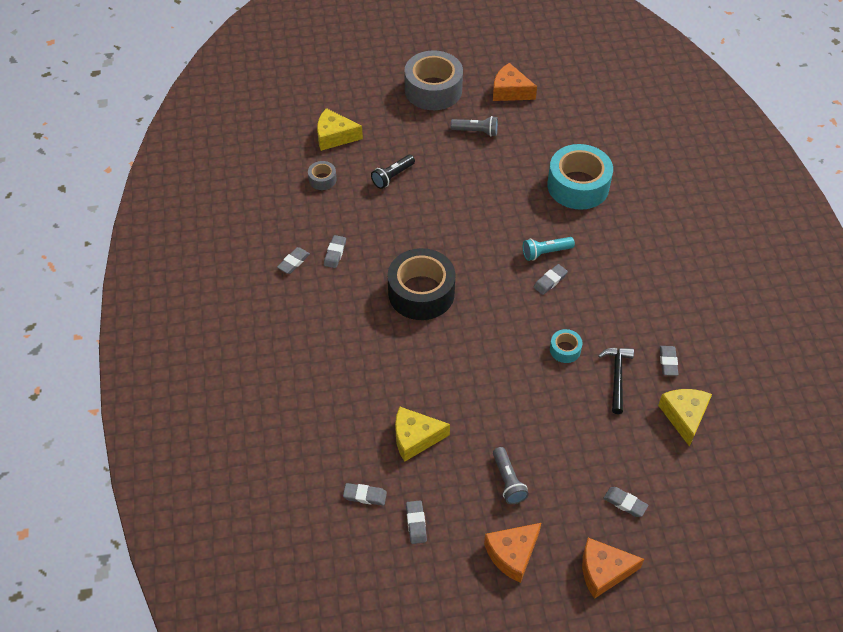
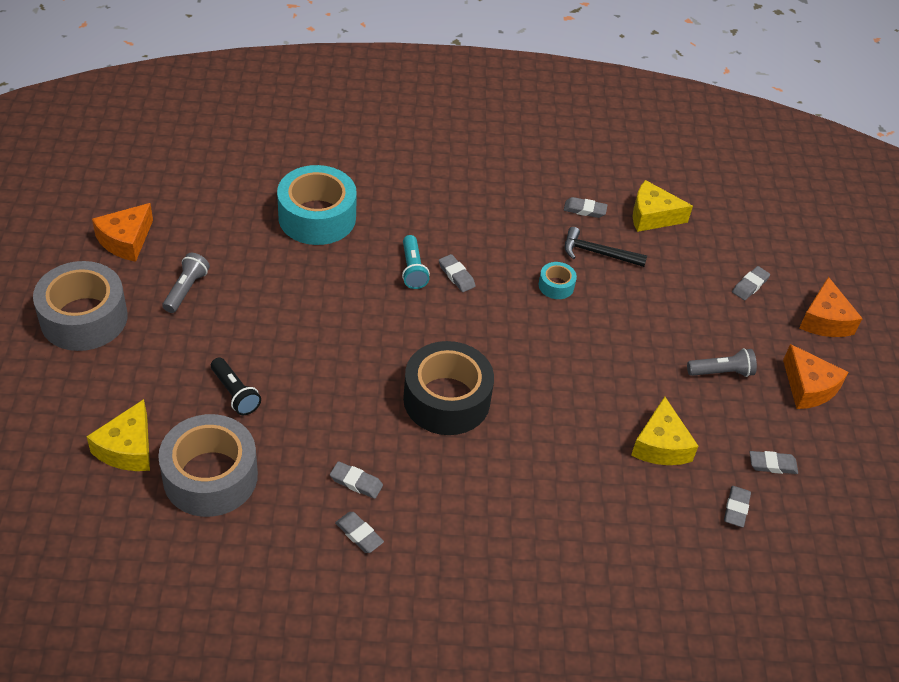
camera: 85 degrees left, 5 degrees down
(322, 179) = (210, 476): grey tape -> grey tape, size x2.22

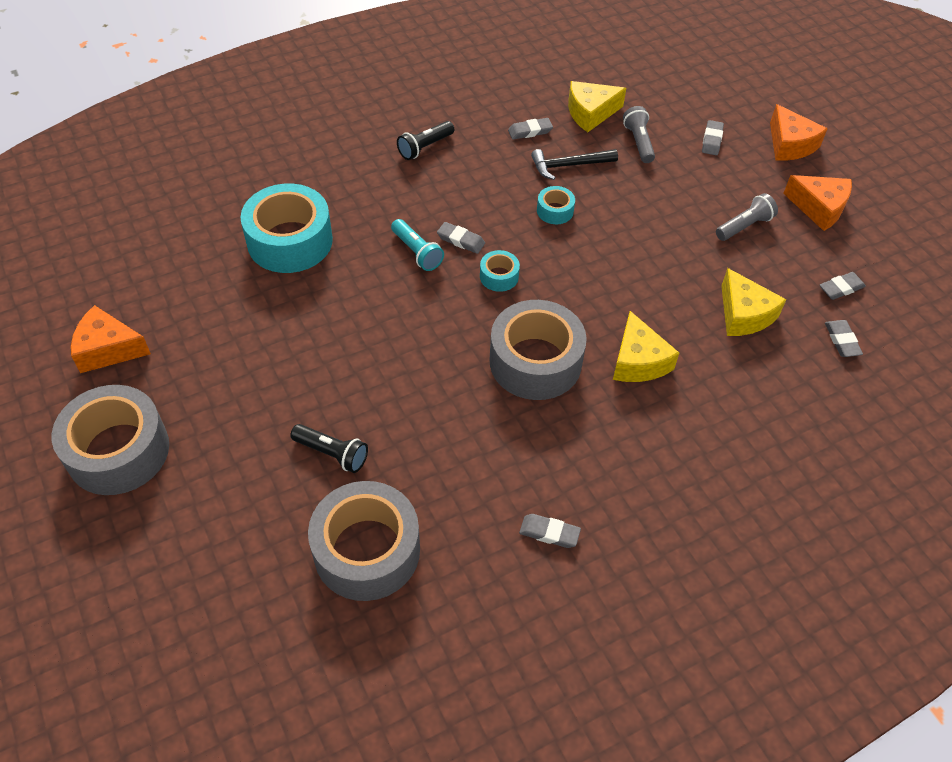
camera: 25 degrees left, 5 degrees up
(126, 240) = (108, 349): orange cheese -> orange cheese turned 90 degrees clockwise
(128, 448) = (261, 565): yellow cheese -> yellow cheese (638, 361)
(186, 289) = (208, 371): grey flashlight -> grey flashlight (638, 142)
(356, 482) = (510, 483): grey eraser -> none
(446, 399) = (535, 362): black tape -> grey tape
(467, 318) = (499, 276): none -> turquoise tape
(482, 187) = (425, 147): none -> black flashlight

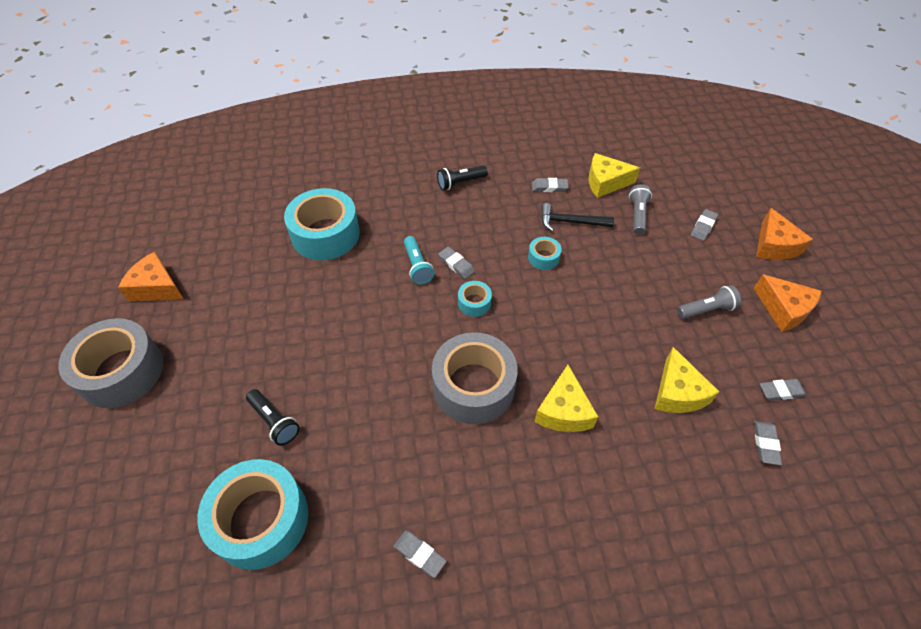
camera: 20 degrees right, 0 degrees up
(367, 550) = (261, 520): grey tape -> turquoise tape

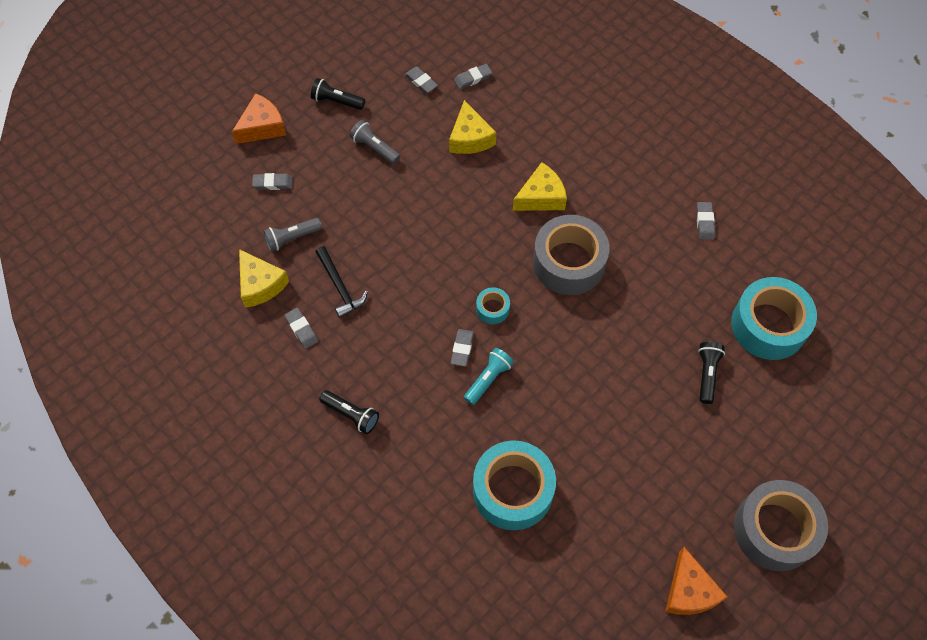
camera: 125 degrees left, 10 degrees up
(543, 257) = (402, 285): turquoise tape -> none
(677, 392) = (470, 138): yellow cheese -> yellow cheese turned 120 degrees clockwise
(783, 309) = (336, 101): orange cheese -> black flashlight

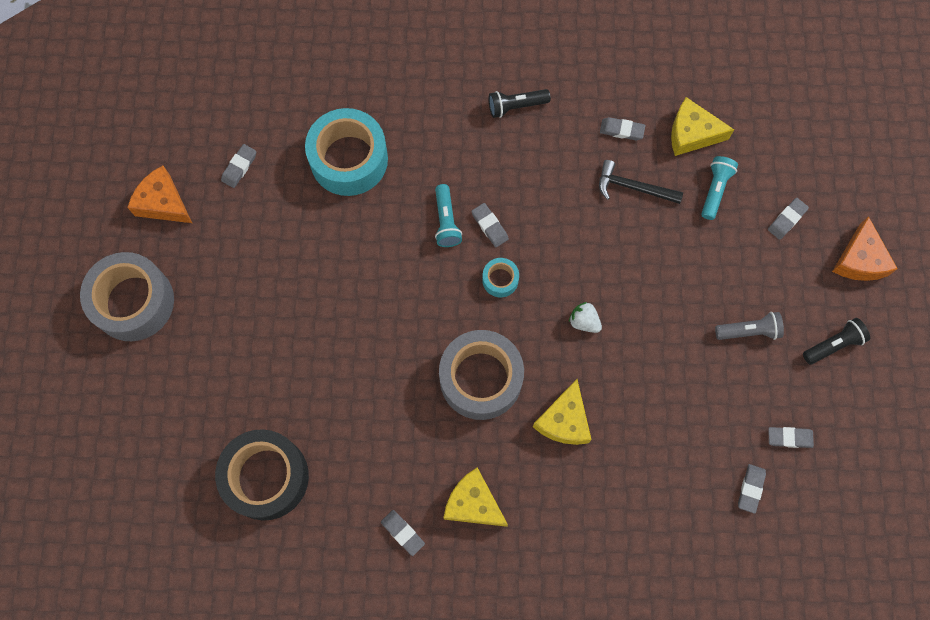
camera: 135 degrees right, 10 degrees up
(291, 238) = (715, 190): grey flashlight -> turquoise flashlight
(467, 238) = (584, 321): none -> white strawberry
(470, 138) = (684, 421): yellow cheese -> yellow cheese (473, 503)
(603, 564) = (239, 167): none -> grey eraser
(707, 374) = (282, 383): black flashlight -> none
(768, 325) = (266, 477): turquoise tape -> black tape

